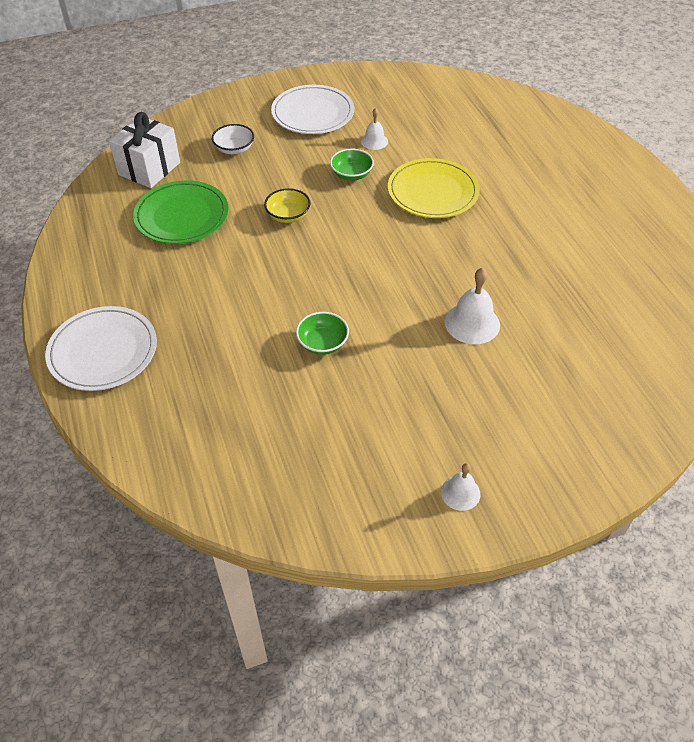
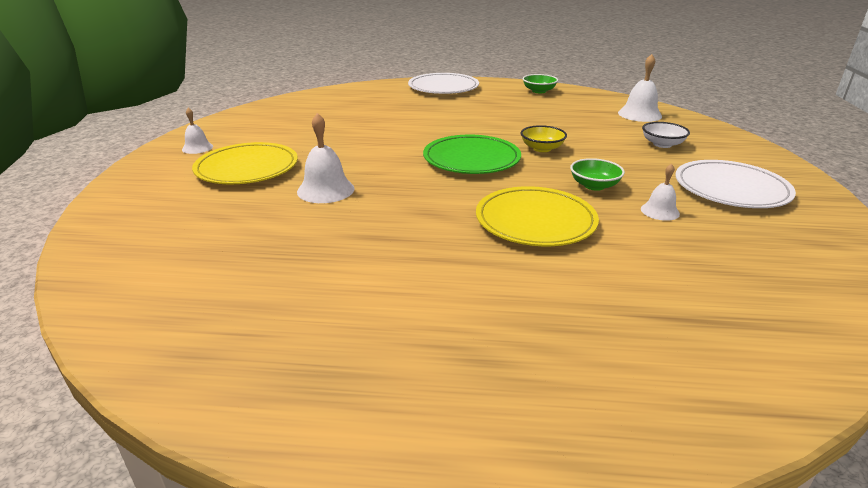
camera: 115 degrees right, 20 degrees down
(149, 169) = (639, 114): white gift -> white bell
(182, 216) = (566, 116): green plate -> green plate (471, 159)
(322, 343) = (378, 135): green bowl -> green bowl (539, 91)
(474, 407) = (247, 168): none -> yellow plate

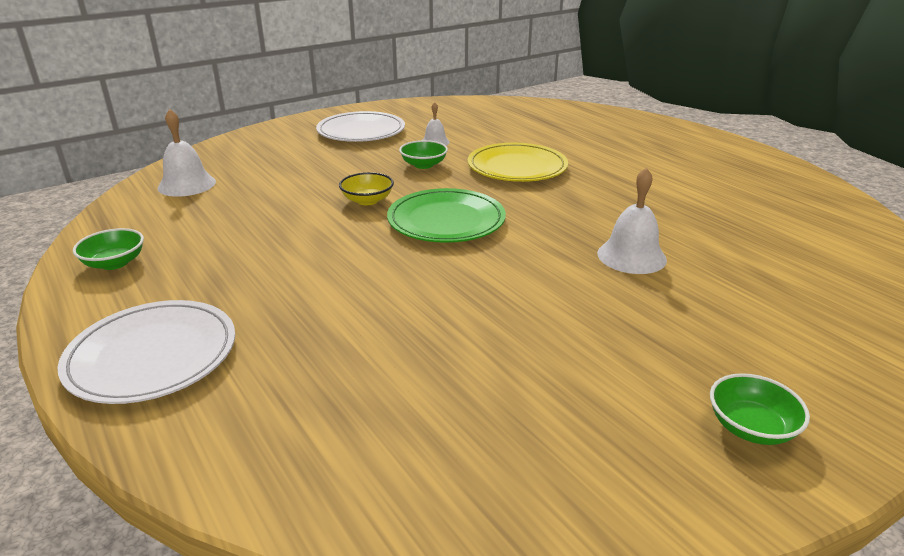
camera: 130 degrees left, 0 degrees up
(197, 148) = (751, 427): white bell -> green bowl
(247, 168) = (694, 331): yellow plate -> none
(662, 144) = (284, 161): white bowl -> none

